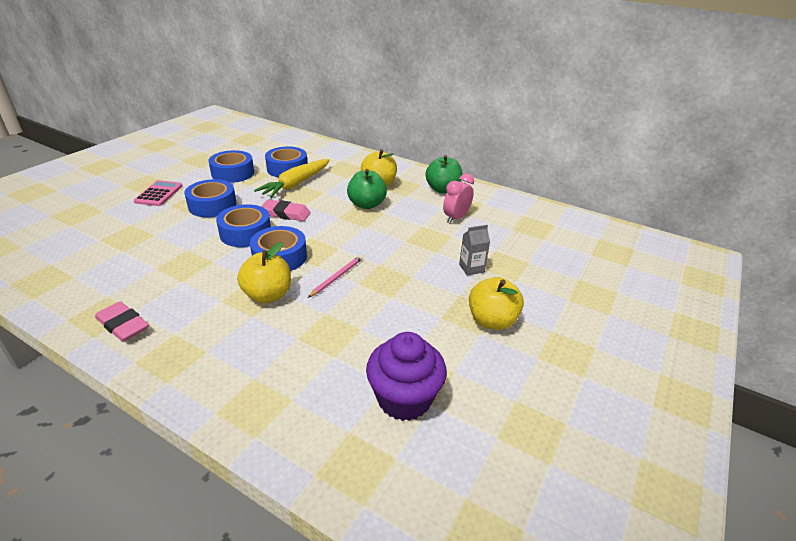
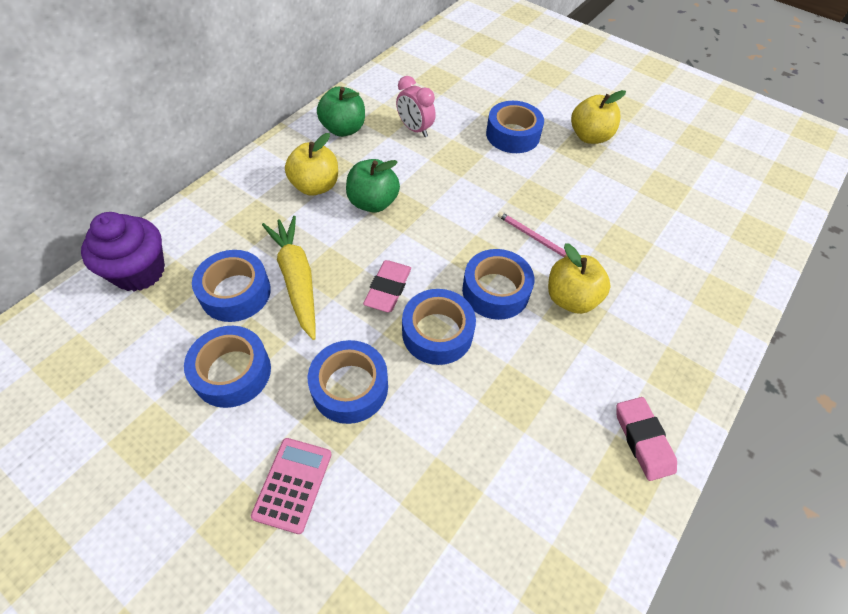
camera: 85 degrees left, 20 degrees up
(123, 325) = (643, 440): pink eraser -> pink eraser turned 60 degrees counterclockwise
(159, 194) = (293, 484): pink calculator -> pink calculator turned 90 degrees clockwise
(296, 184) = (297, 279): yellow carrot -> yellow carrot turned 150 degrees counterclockwise
(404, 399) = (690, 201): purple cupcake -> purple cupcake (139, 271)
(471, 268) = (512, 135): grey carton -> blue tape

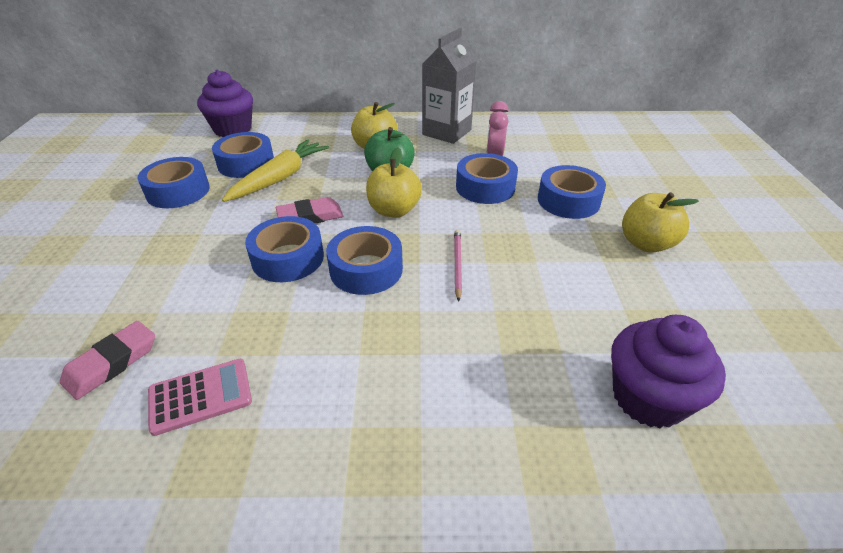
camera: 55 degrees right, 15 degrees down
(293, 484) = (97, 254): pink calculator -> pink calculator (200, 396)
(343, 129) = (446, 132): green apple -> grey carton
(350, 387) = (199, 241): blue tape -> blue tape (485, 187)
(571, 298) = (408, 320): yellow apple -> yellow apple (394, 210)
(643, 440) = (265, 455): pink eraser -> pink eraser (112, 363)
(708, 233) = (648, 398): none -> purple cupcake

